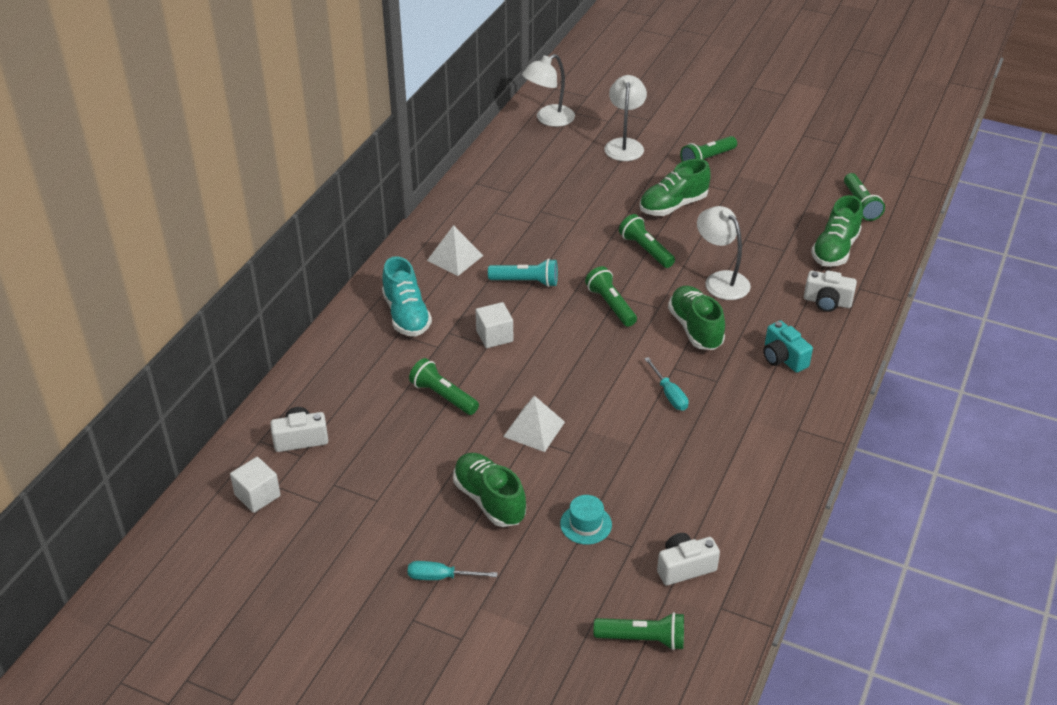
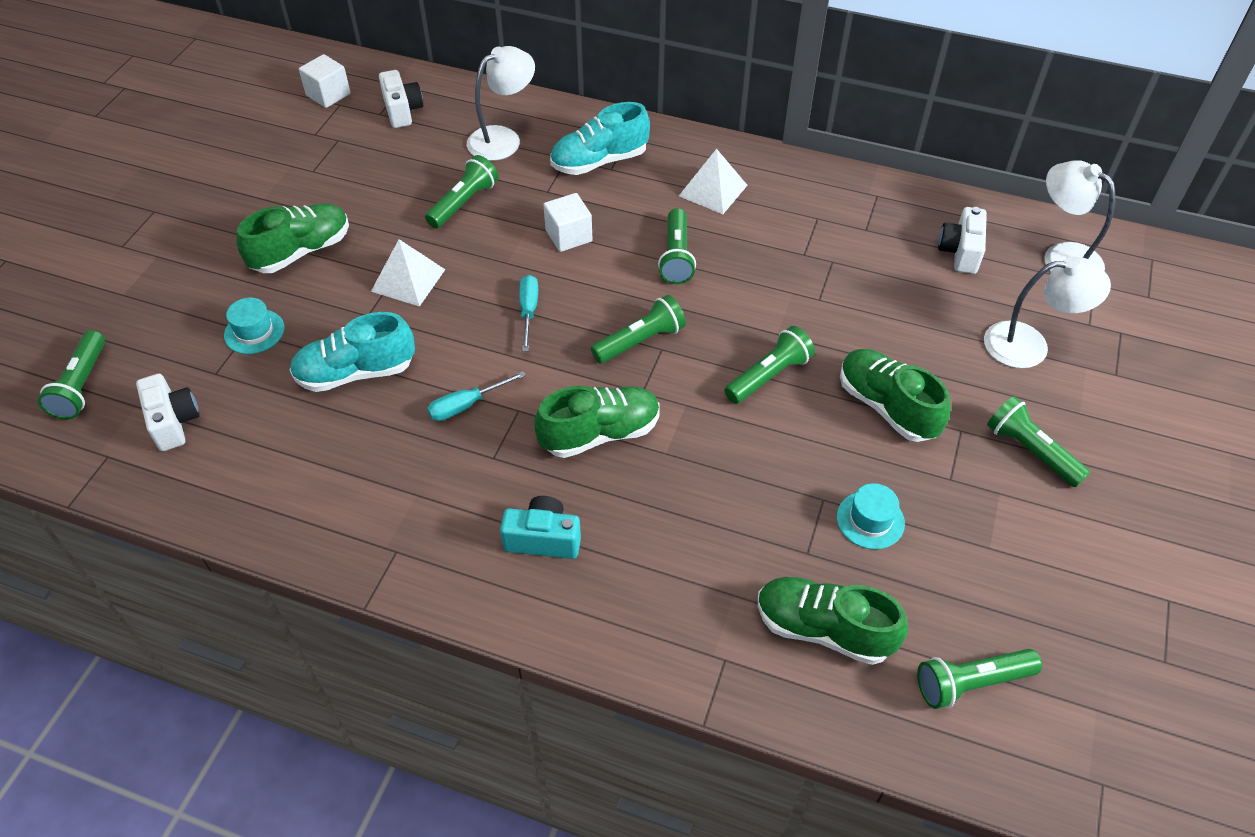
camera: 85 degrees right, 10 degrees up
(441, 577) = (202, 225): turquoise screwdriver -> turquoise screwdriver (528, 311)
(526, 282) = (676, 256): turquoise flashlight -> green flashlight
(635, 457) = (356, 373): none -> turquoise shoe
(721, 280) = (713, 465): white lamp -> white lamp (503, 139)
(759, 223) = (870, 520): none -> turquoise hat
(783, 358) = (543, 539): turquoise camera -> turquoise camera turned 45 degrees clockwise
(827, 302) = (681, 607): white camera -> white camera (960, 252)

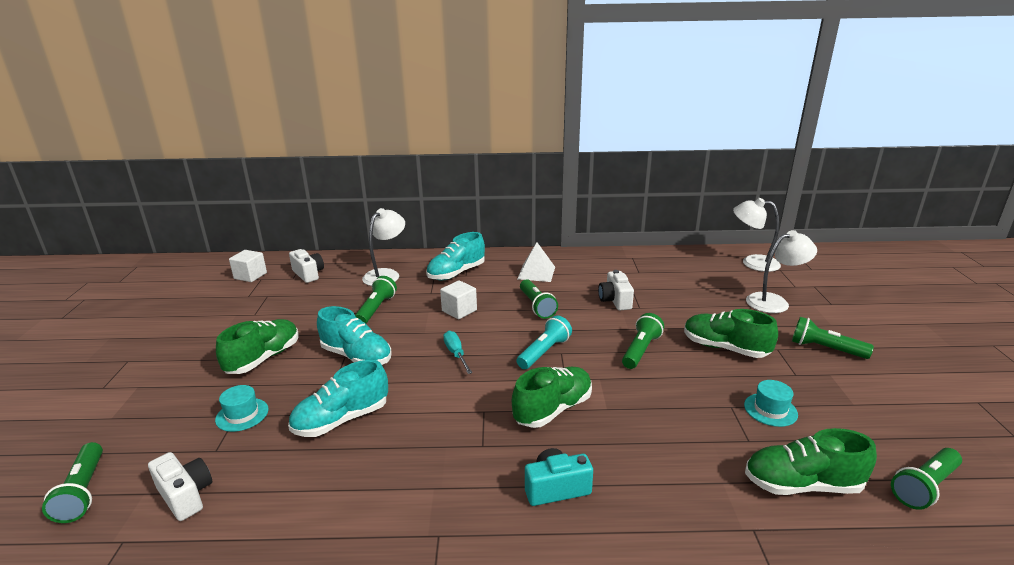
camera: 20 degrees left, 25 degrees down
(408, 280) = (356, 356): white pyramid -> turquoise shoe
(466, 405) = (442, 418): turquoise screwdriver -> none
(640, 341) = (544, 352): green flashlight -> turquoise flashlight
(960, 252) = (698, 271): white camera -> white camera (615, 300)

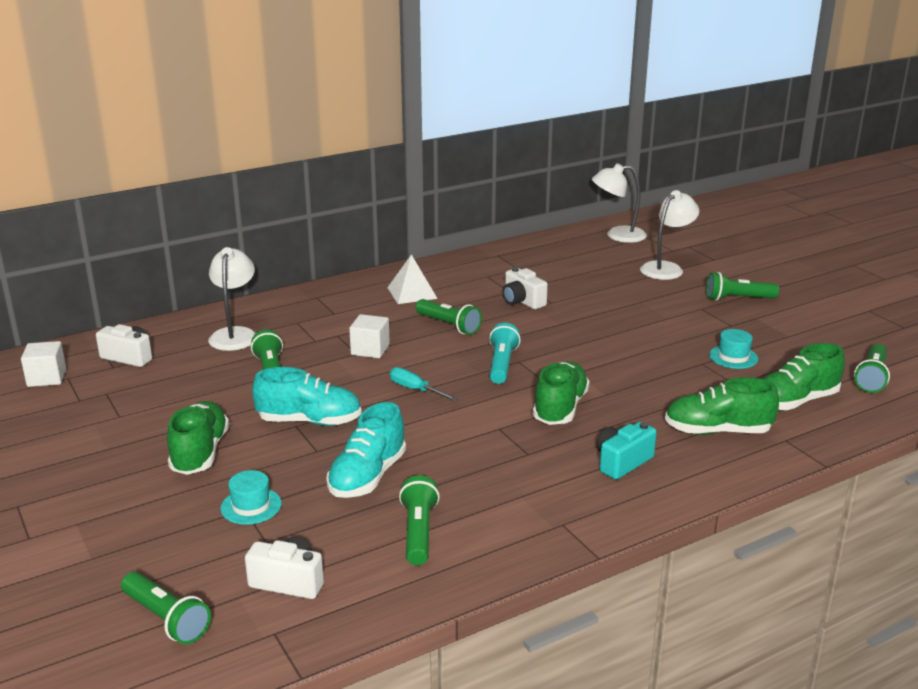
camera: 30 degrees left, 0 degrees up
(456, 273) = (321, 314): turquoise shoe -> none
(640, 350) = (589, 339): green flashlight -> green flashlight (418, 532)
(725, 348) = (658, 319): green shoe -> green shoe (717, 431)

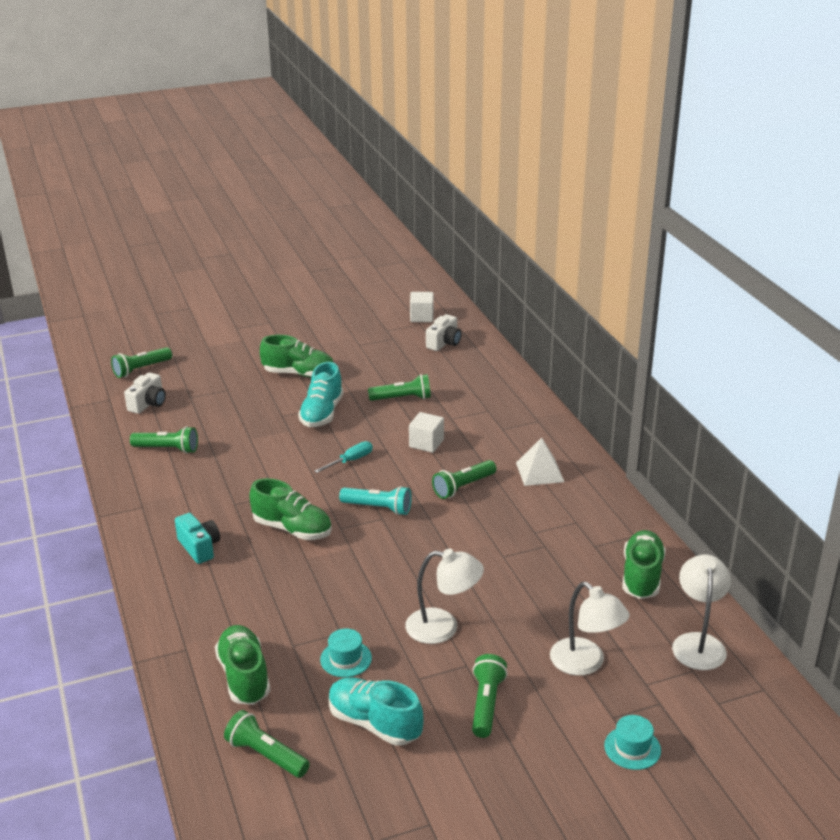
camera: 100 degrees right, 5 degrees up
(235, 334) = (471, 383): white lamp -> white lamp (443, 627)
(251, 506) = (229, 392): turquoise hat -> turquoise hat (632, 748)
(367, 477) = (239, 433): turquoise shoe -> turquoise shoe (374, 723)
(522, 301) = (508, 537): white camera -> none
(717, 431) = (218, 610): green shoe -> green shoe (641, 576)

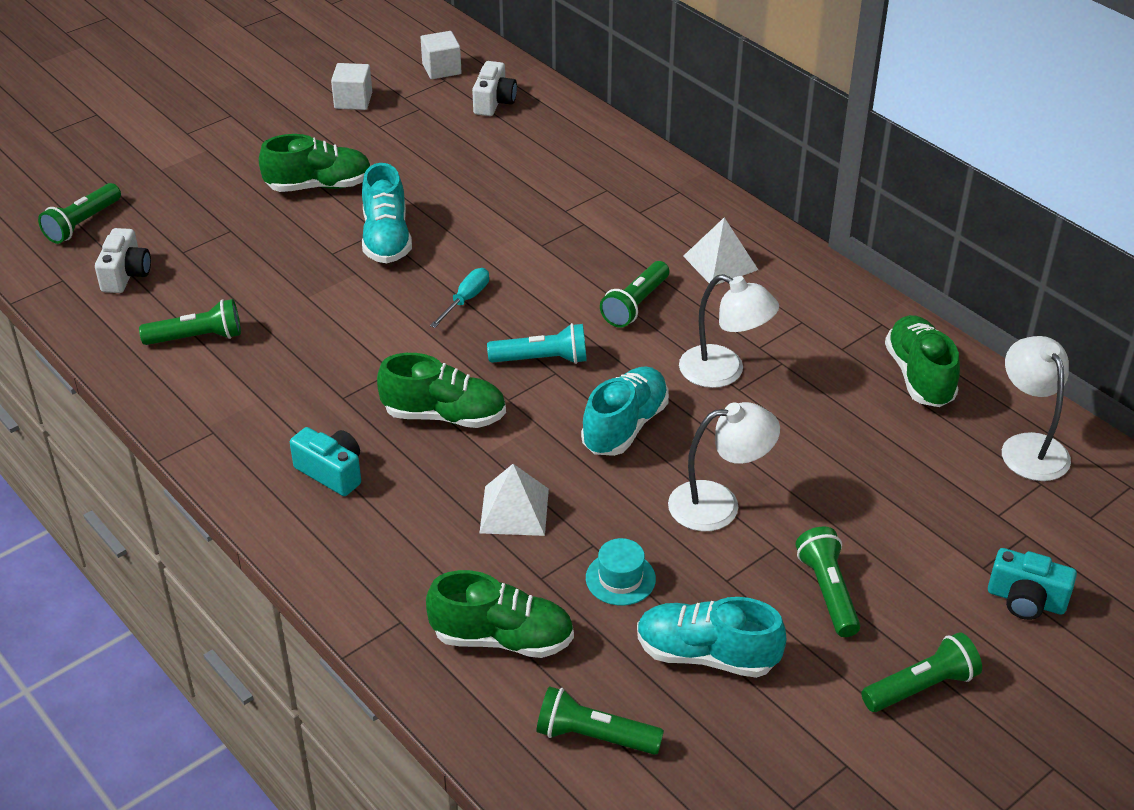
camera: 20 degrees left, 10 degrees up
(244, 677) = (502, 638): green shoe -> green shoe turned 135 degrees clockwise
(301, 598) = (514, 510): none -> white pyramid
(402, 398) = (484, 195): green flashlight -> green flashlight (921, 687)
(408, 562) = (625, 426): none -> turquoise shoe
(426, 443) = (553, 253): white cube -> white cube (353, 101)
(585, 664) = (915, 507): white lamp -> white lamp (724, 372)
(632, 748) = (1026, 600): turquoise hat -> turquoise camera

